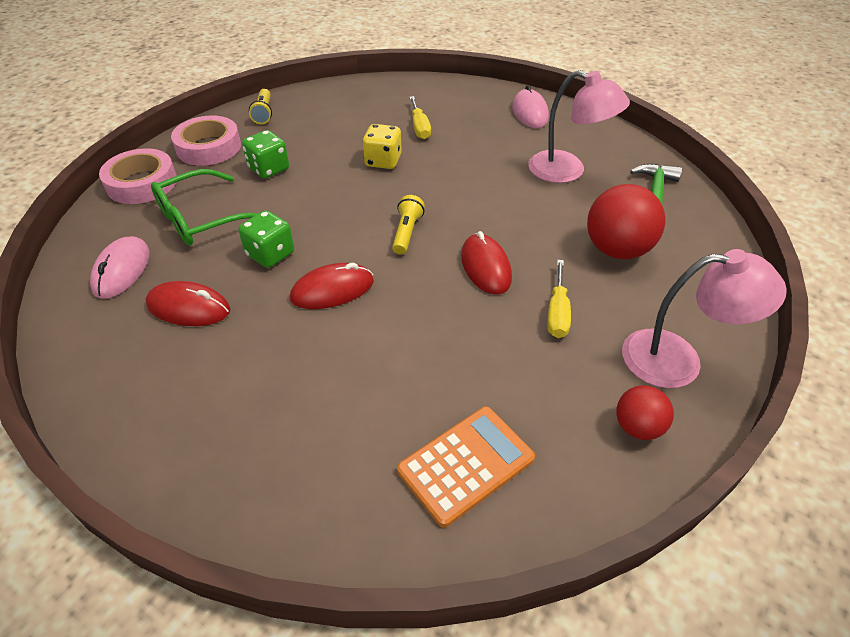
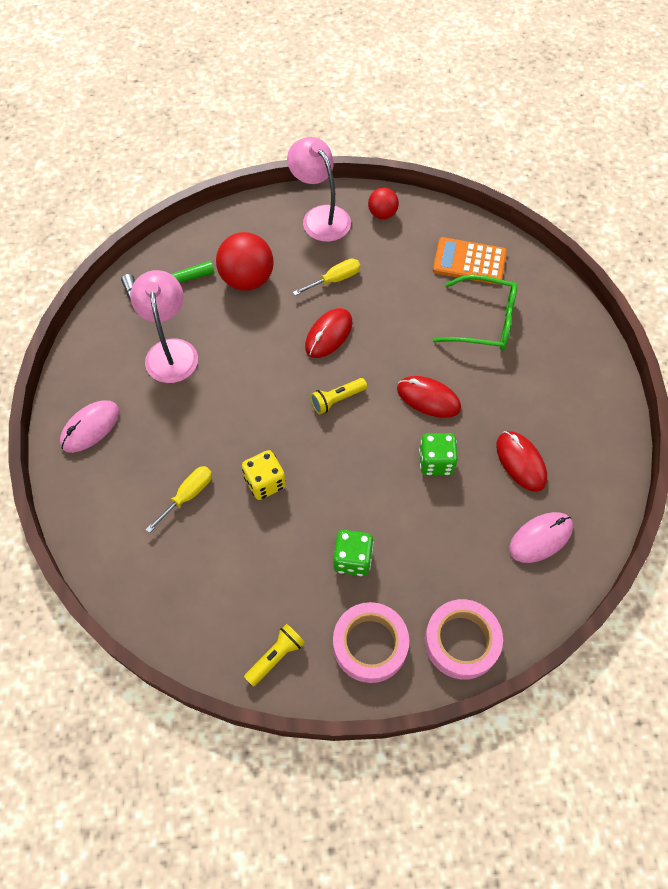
camera: 130 degrees left, 15 degrees up
(201, 219) = (451, 545): green glasses -> green glasses (484, 322)

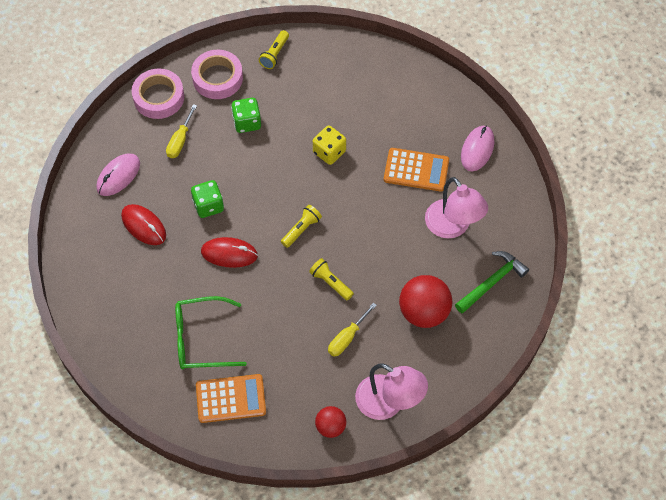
camera: 160 degrees right, 0 degrees up
(174, 426) = (416, 170): none -> orange calculator
(188, 495) = (379, 127): yellow screwdriver -> yellow screwdriver (180, 141)
(329, 335) = (330, 283): red mouse -> yellow flashlight

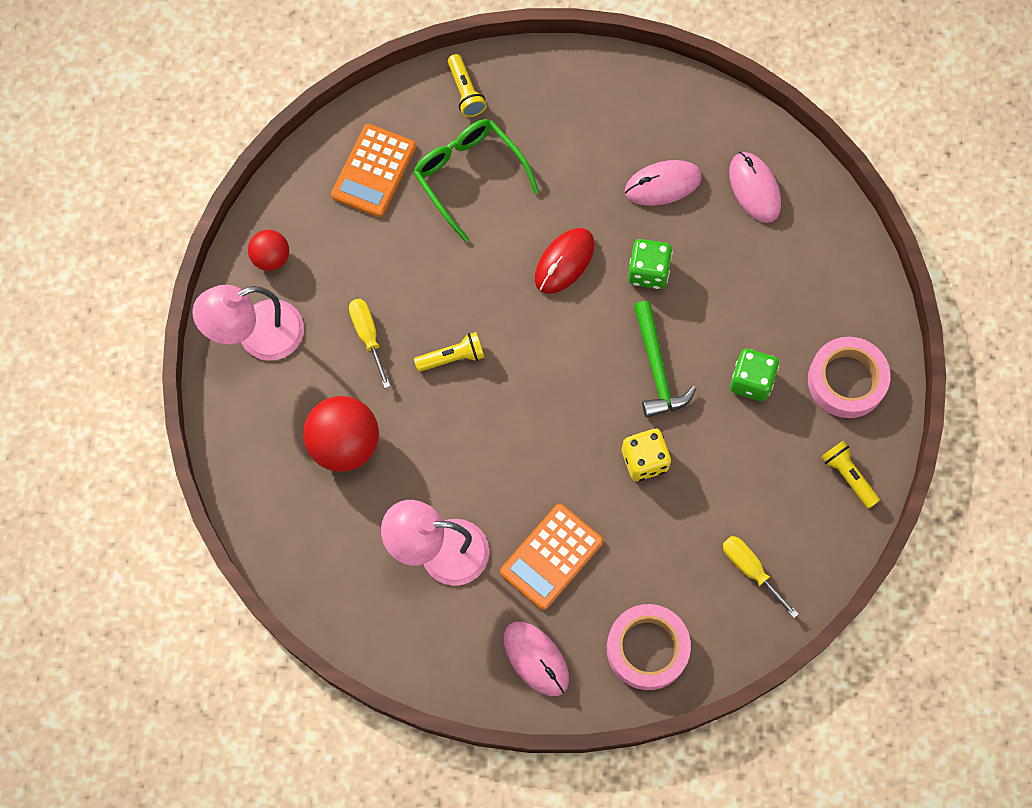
camera: 120 degrees right, 10 degrees up
(144, 226) = (662, 184): red mouse -> pink mouse
(159, 97) = (854, 291): pink tape -> pink tape (647, 648)
(180, 141) = (768, 285): yellow screwdriver -> yellow screwdriver (750, 570)
(201, 339) = (468, 176): green glasses -> green glasses turned 60 degrees counterclockwise
(301, 229) = (548, 363): yellow flashlight -> yellow flashlight (465, 92)
(492, 282) = (332, 552): green hammer -> green hammer (656, 368)

